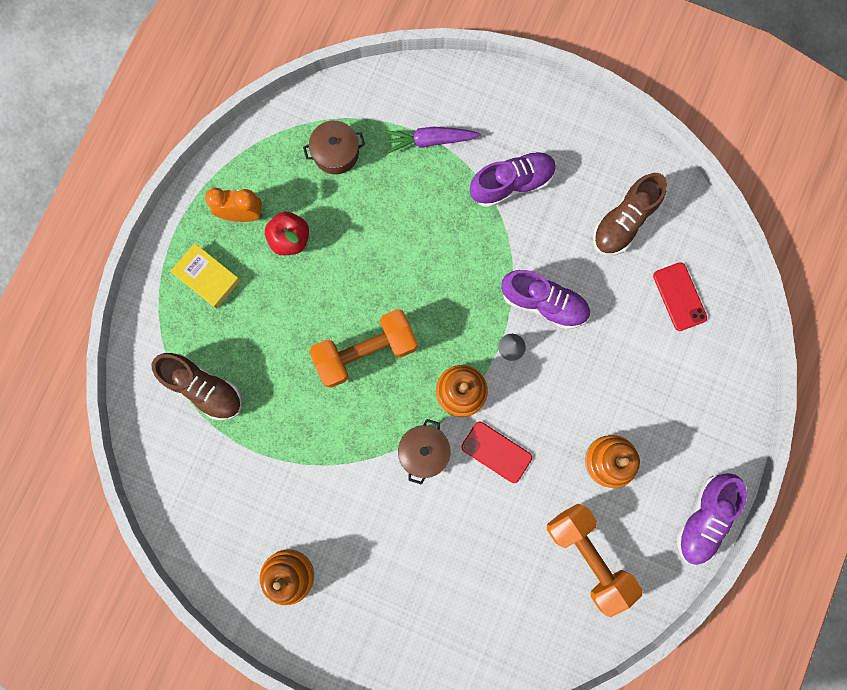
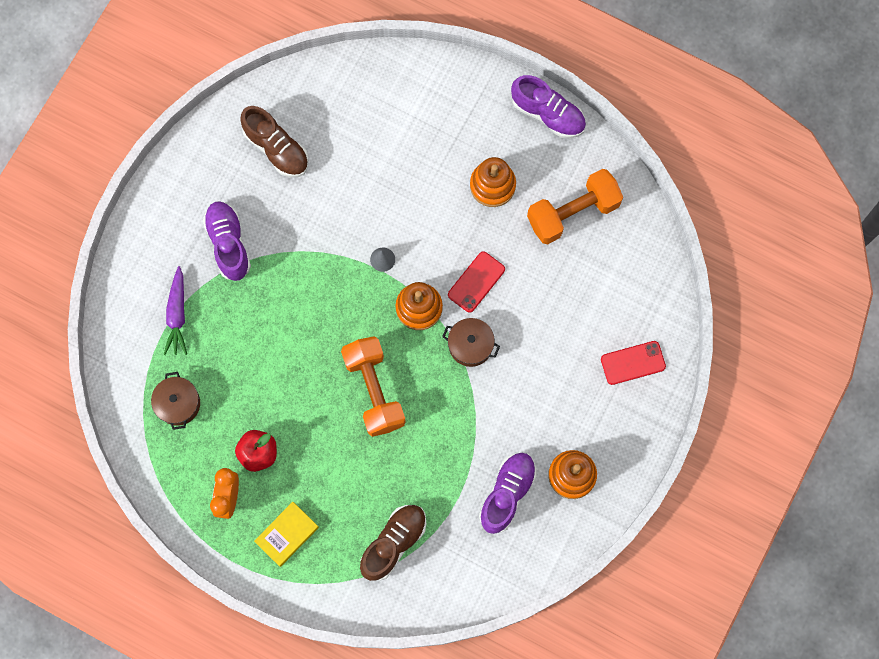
camera: 85 degrees left, 5 degrees down
(544, 303) = (344, 227): purple shoe -> purple shoe (507, 494)
(679, 296) = (351, 110): red phone -> red phone (633, 363)

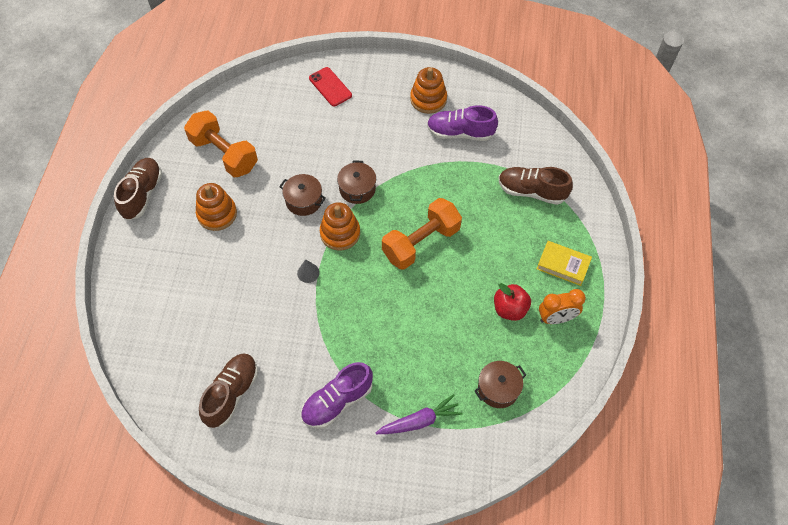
camera: 110 degrees left, 15 degrees down
(476, 282) = (304, 200): red phone -> brown pot
(548, 114) = (142, 194): purple shoe -> brown shoe

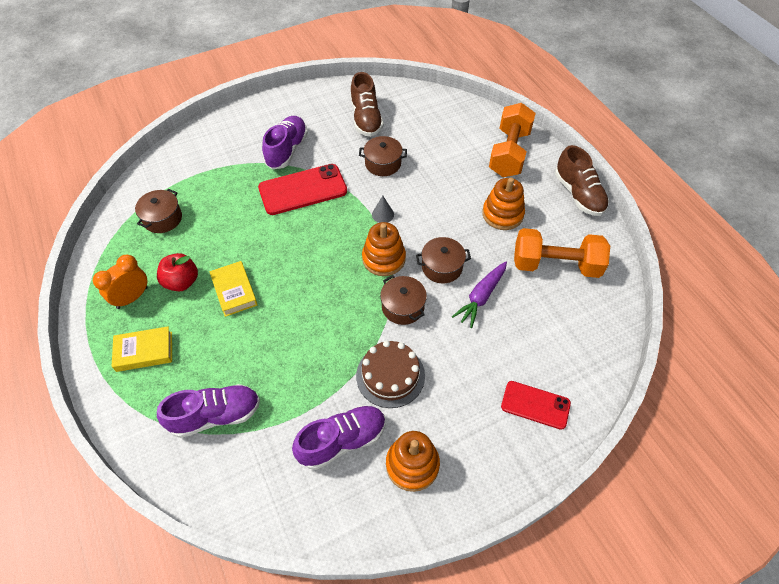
camera: 145 degrees right, 5 degrees down
(263, 326) = (383, 163): none -> brown pot
(355, 342) = (303, 190): none -> red phone
(402, 151) = (390, 375): none -> brown cake
(419, 421) = (216, 169): purple carrot -> purple carrot (481, 296)
(421, 242) = (302, 292): orange dumbbell -> orange dumbbell (509, 153)
(472, 275) = (234, 291): none -> yellow book
(531, 191) = (215, 415): brown shoe -> purple shoe

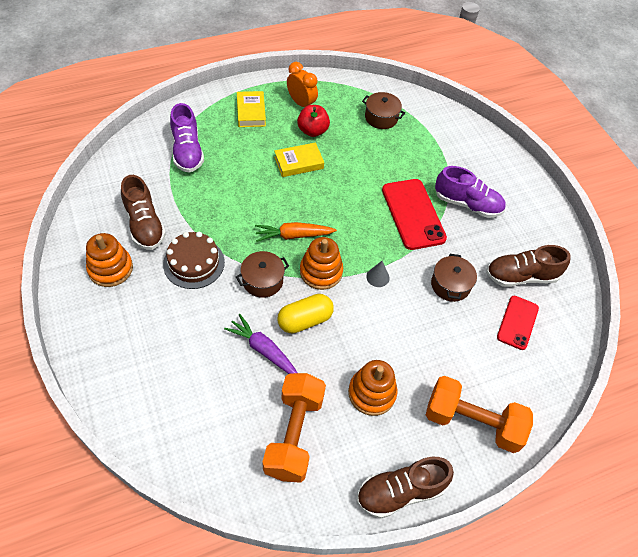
camera: 90 degrees right, 0 degrees up
(341, 285) = (294, 235): none -> orange carrot
(342, 441) = (144, 225): purple shoe -> brown shoe
(442, 267) = (305, 320): brown pot -> yellow capsule
(535, 405) = (135, 373): red phone -> red phone (517, 322)

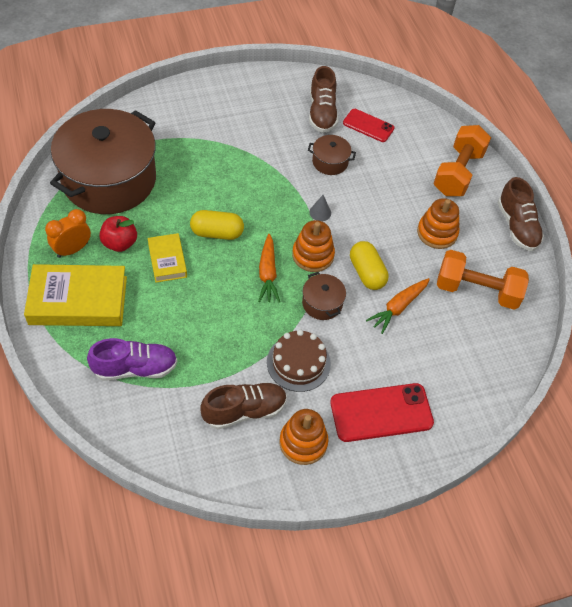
camera: 85 degrees left, 0 degrees up
(251, 112) = (78, 300): yellow book -> yellow book, size x1.82
(263, 350) = (398, 307): purple carrot -> orange carrot
(335, 195) = (217, 233): none -> yellow capsule
(381, 118) = (109, 180): brown pot -> brown pot, size x2.49
(413, 214) = (247, 175): red phone -> red phone (381, 413)
(467, 204) = (238, 132): purple shoe -> none

